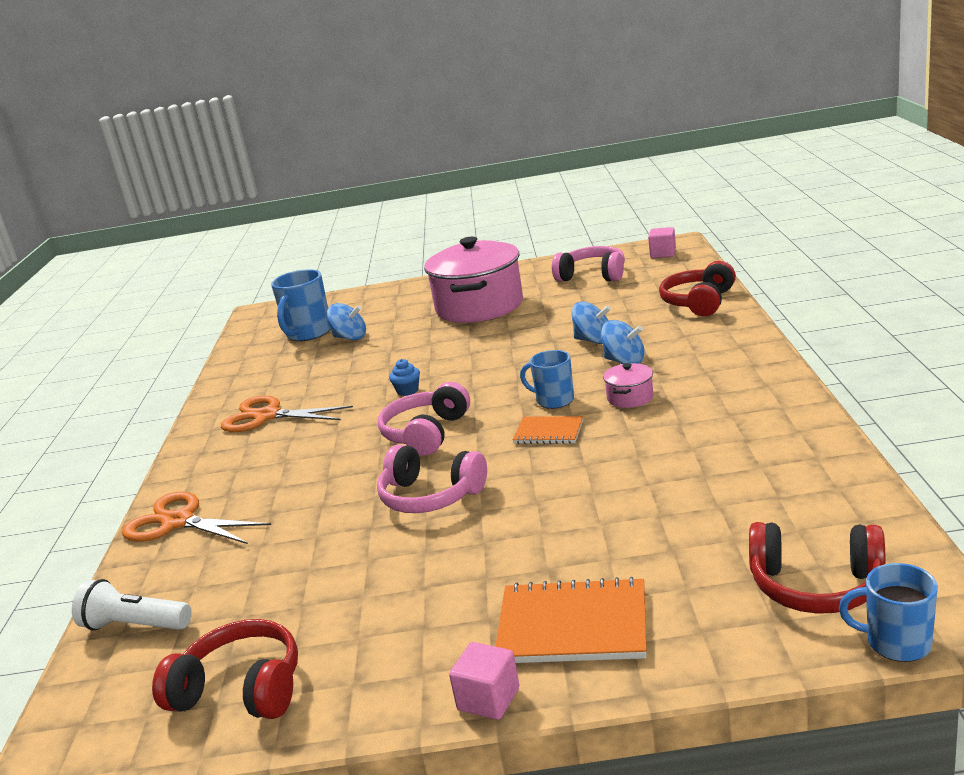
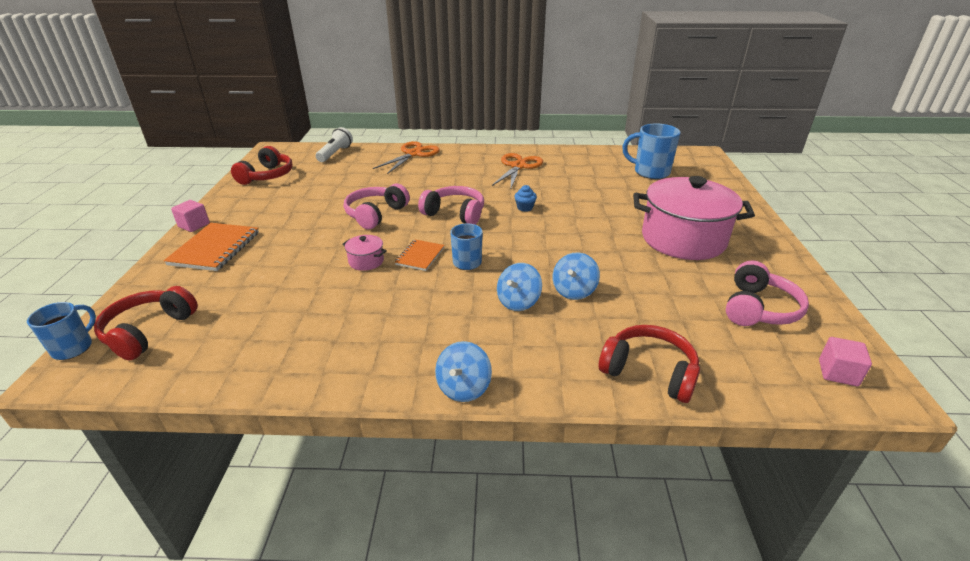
camera: 90 degrees right, 10 degrees up
(350, 338) = (634, 186): blue spinning top -> blue spinning top (463, 387)
(630, 398) = (447, 296): pink pot -> pink pot (366, 261)

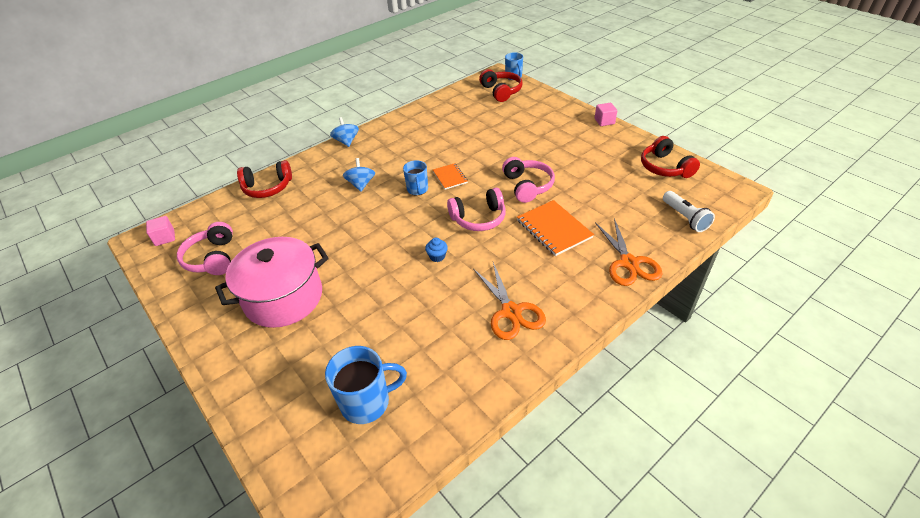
camera: 140 degrees right, 10 degrees up
(215, 248) = (561, 120): orange notebook -> orange notebook (553, 229)
(366, 261) = (473, 158): pink pot -> none
(574, 291) = (335, 207): blue spinning top -> none

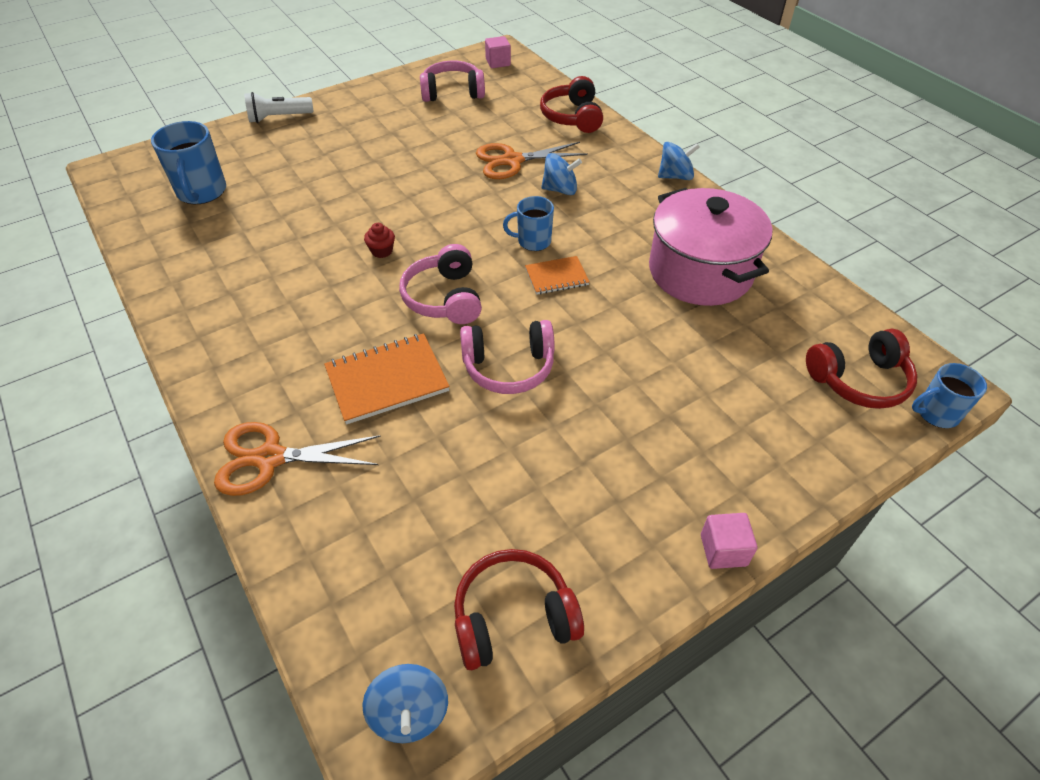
camera: 95 degrees right, 5 degrees up
(283, 298) = (369, 139): pink pot -> pink pot (700, 272)
(437, 256) = (382, 251): blue cupcake -> red cupcake
(511, 312) = (251, 307): orange scissors -> orange scissors (512, 161)
(685, 218) = (339, 589): white flashlight -> white flashlight (278, 118)
(720, 187) = (409, 713): none -> blue spinning top

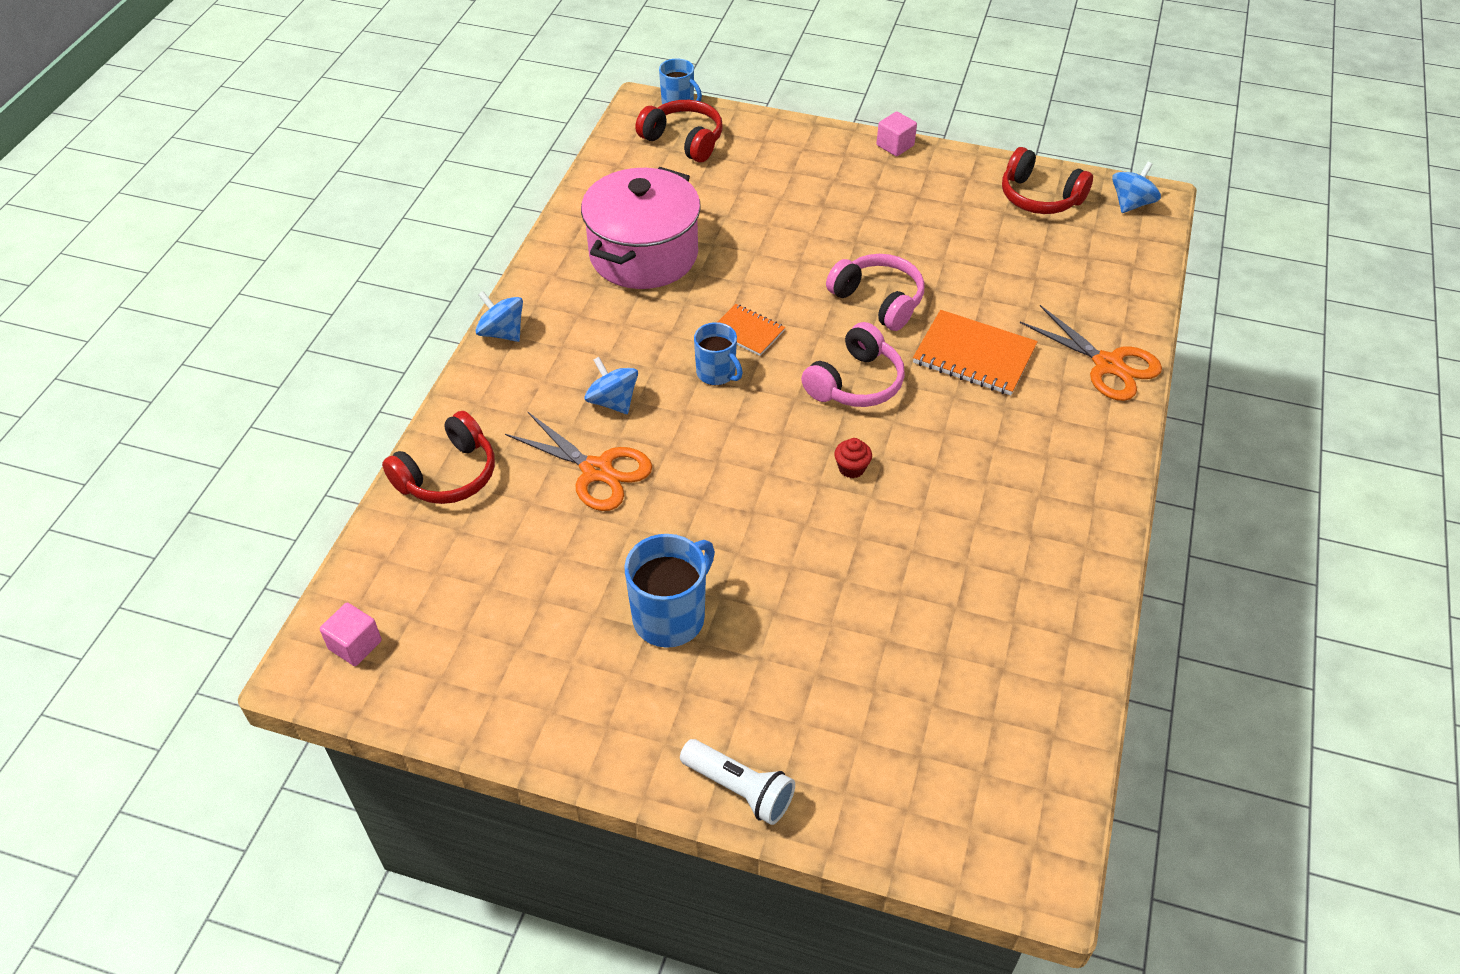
camera: 130 degrees left, 0 degrees up
(201, 192) = (954, 712): blue mug -> blue mug (670, 617)
(452, 92) = (489, 636): pink headphones -> none

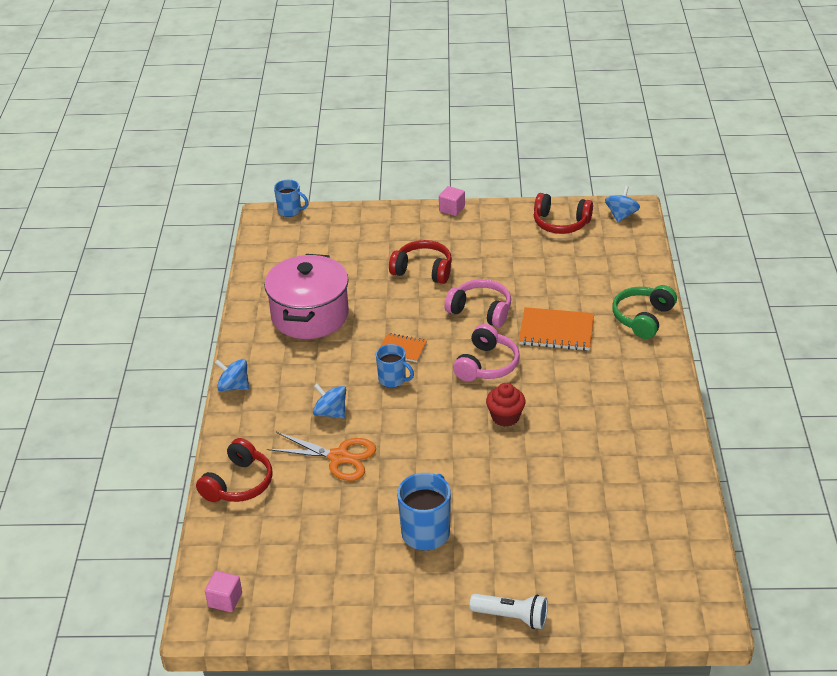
camera: 15 degrees left, 10 degrees down
(684, 140) = (304, 235): red headphones -> red headphones (423, 270)
(851, 468) = (505, 417): red cupcake -> red cupcake, size x1.55
(1108, 365) = (643, 318): orange scissors -> green headphones

